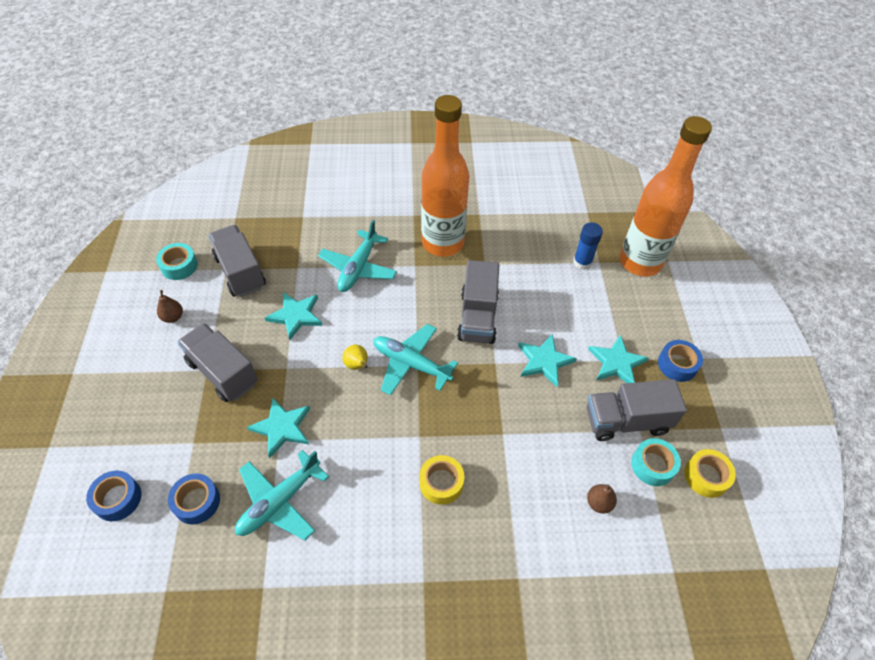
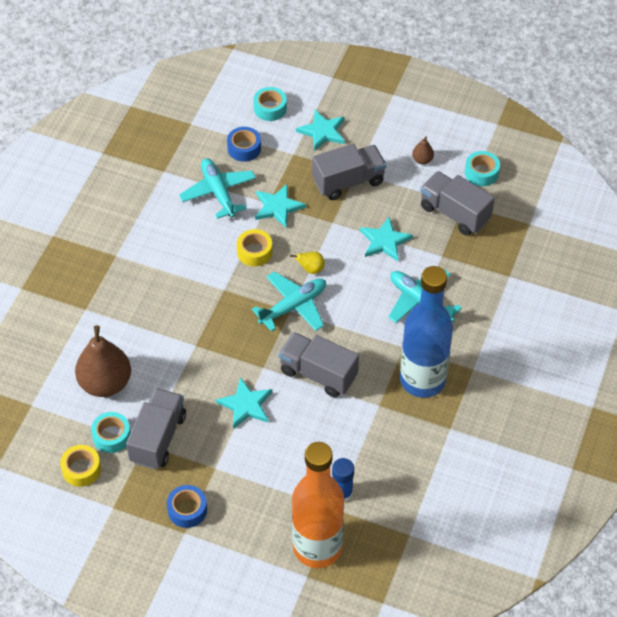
camera: 115 degrees right, 0 degrees up
(118, 499) = (270, 108): blue tape -> turquoise tape
(240, 272) = (454, 213): grey truck -> grey truck turned 135 degrees counterclockwise
(441, 483) = (178, 290): yellow tape -> yellow tape (254, 252)
(442, 243) = (422, 380): orange bottle -> blue bottle
(599, 503) = (105, 383): brown pear -> brown pear, size x2.31
(616, 363) = (215, 461): turquoise star -> turquoise star (322, 132)

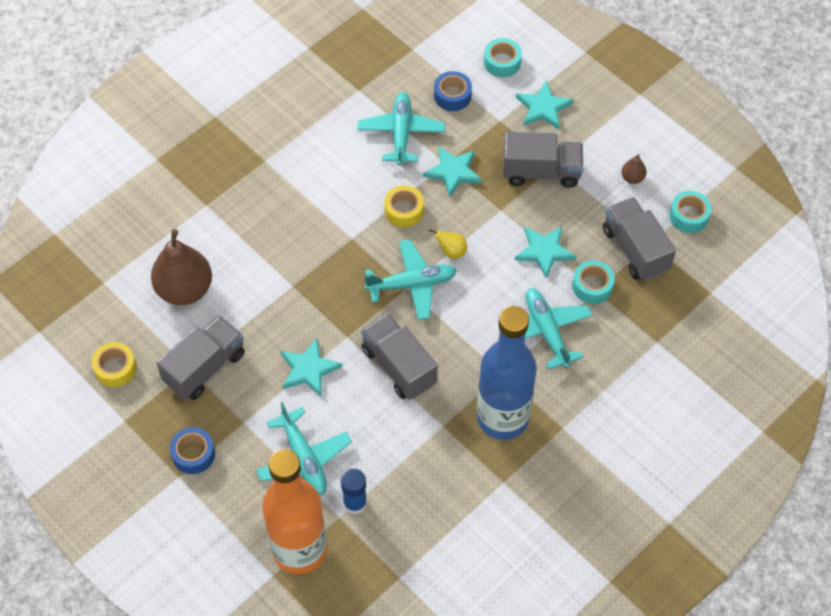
camera: 25 degrees right, 5 degrees up
(111, 436) = (162, 347): turquoise tape -> turquoise tape (592, 286)
(281, 475) = (304, 458): none -> turquoise plane

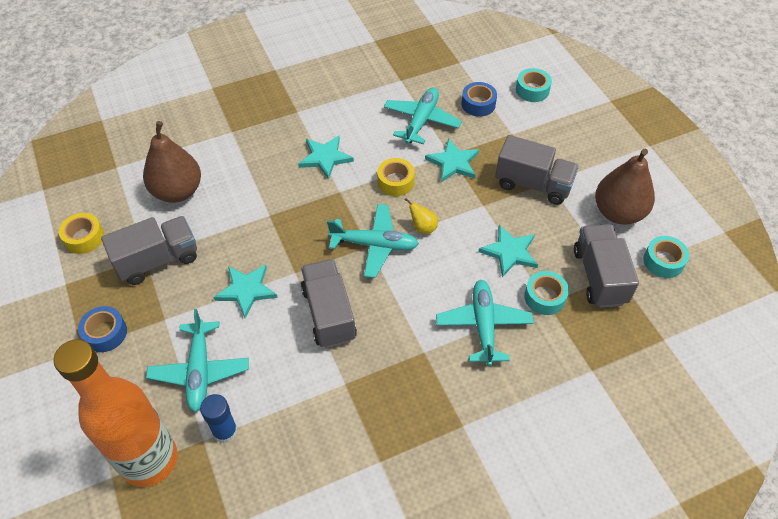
camera: 20 degrees right, 5 degrees down
(502, 418) = (406, 395): blue bottle -> none
(543, 108) = (555, 133): turquoise star -> turquoise star (325, 158)
(632, 178) = (618, 212): brown pear -> brown pear, size x2.31

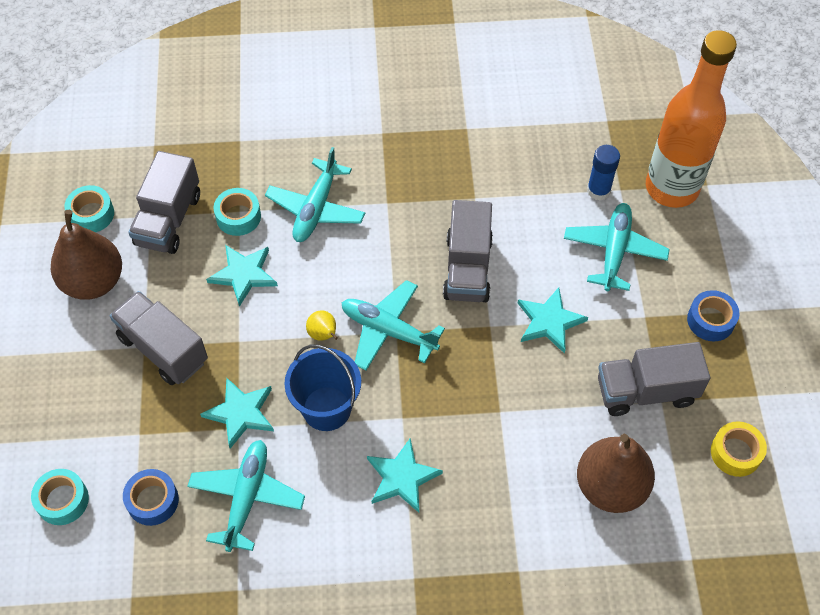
camera: 160 degrees left, 5 degrees up
(395, 182) = (326, 408): yellow tape -> blue bucket
(421, 121) = (246, 497): turquoise plane -> turquoise plane turned 150 degrees clockwise

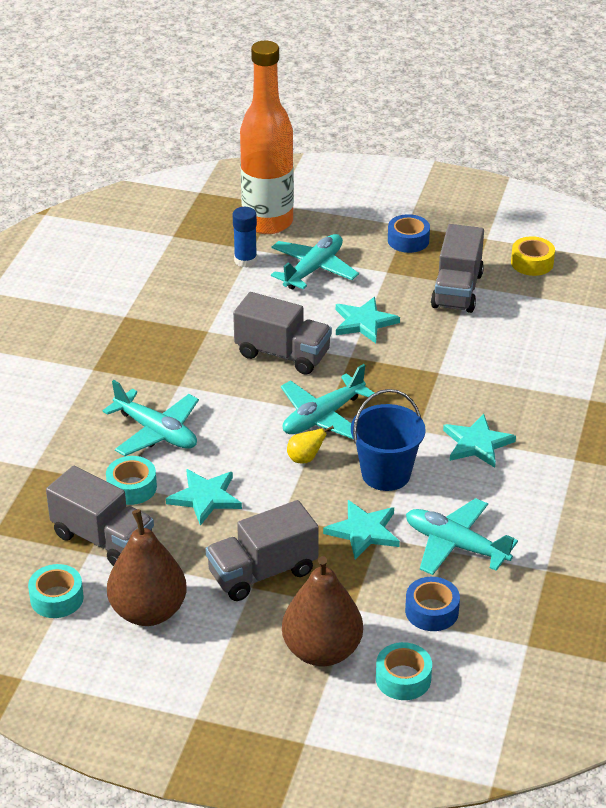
camera: 70 degrees left, 20 degrees down
(610, 487) = (535, 332): brown pear -> brown pear (322, 651)
(614, 251) = (313, 269): turquoise plane -> turquoise plane turned 90 degrees clockwise

